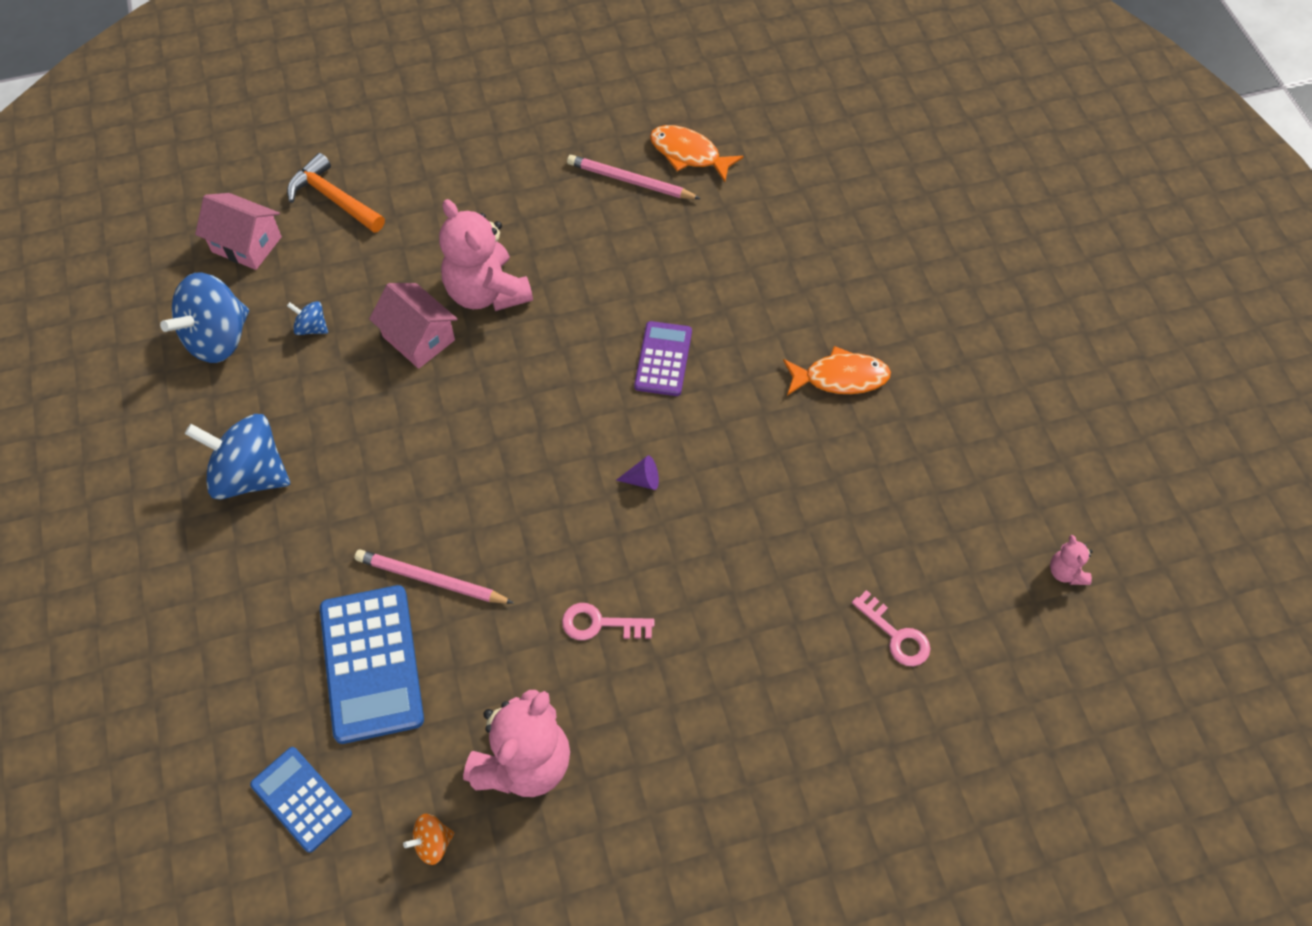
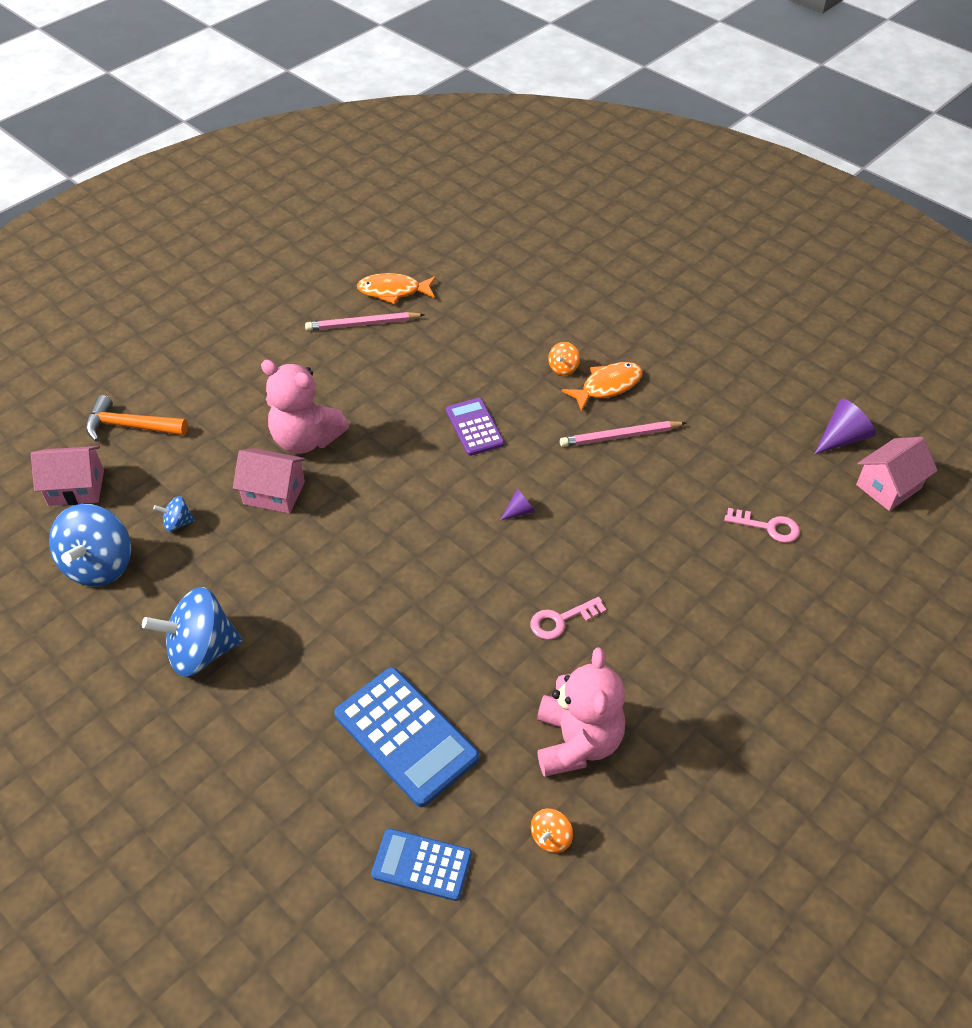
camera: 30 degrees left, 10 degrees down
(431, 580) = (410, 653): pink pencil -> pink pencil (620, 436)
(807, 332) = (563, 368): none -> orange spinning top
(1066, 572) = (842, 438): pink teddy bear -> purple cone
(1075, 659) = (888, 486): none -> pink house

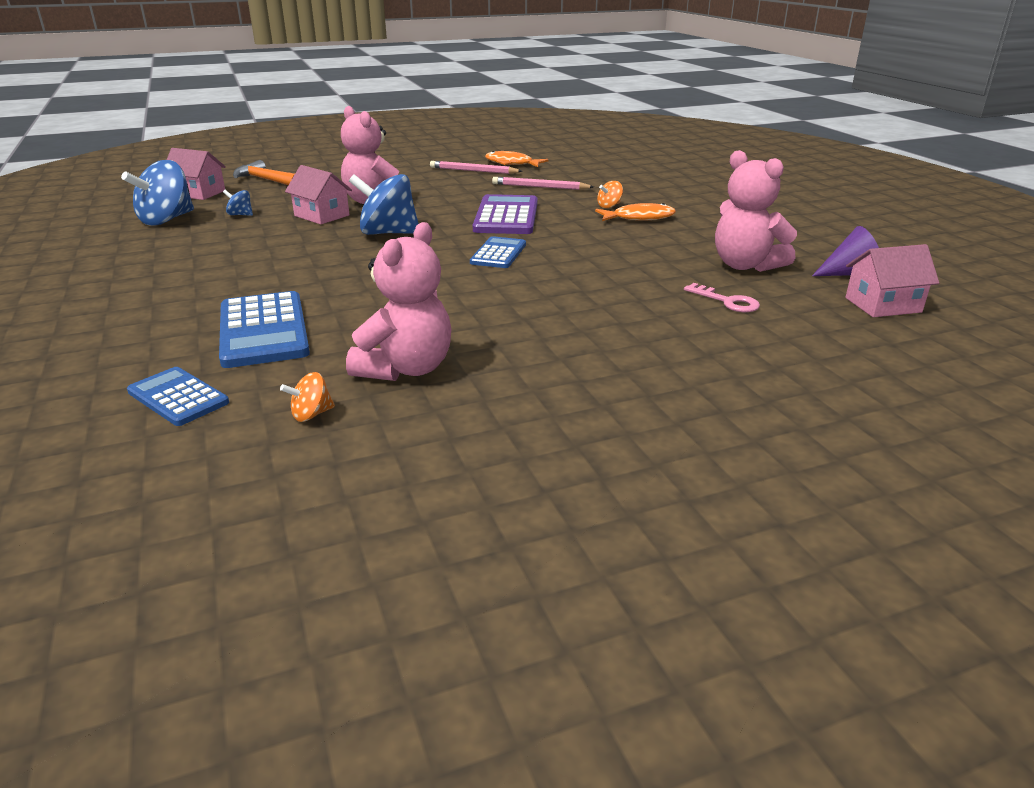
camera: 25 degrees right, 20 degrees down
(201, 651) = (175, 262): blue spinning top -> blue spinning top (388, 233)
(474, 427) = (506, 216): purple calculator -> purple calculator, size x1.64
(519, 511) = (498, 254): purple cone -> blue calculator
(561, 620) = (471, 306): pink key -> none
(620, 436) = (626, 238): pink pencil -> pink pencil (540, 187)
(752, 454) = (745, 265): none -> pink teddy bear

